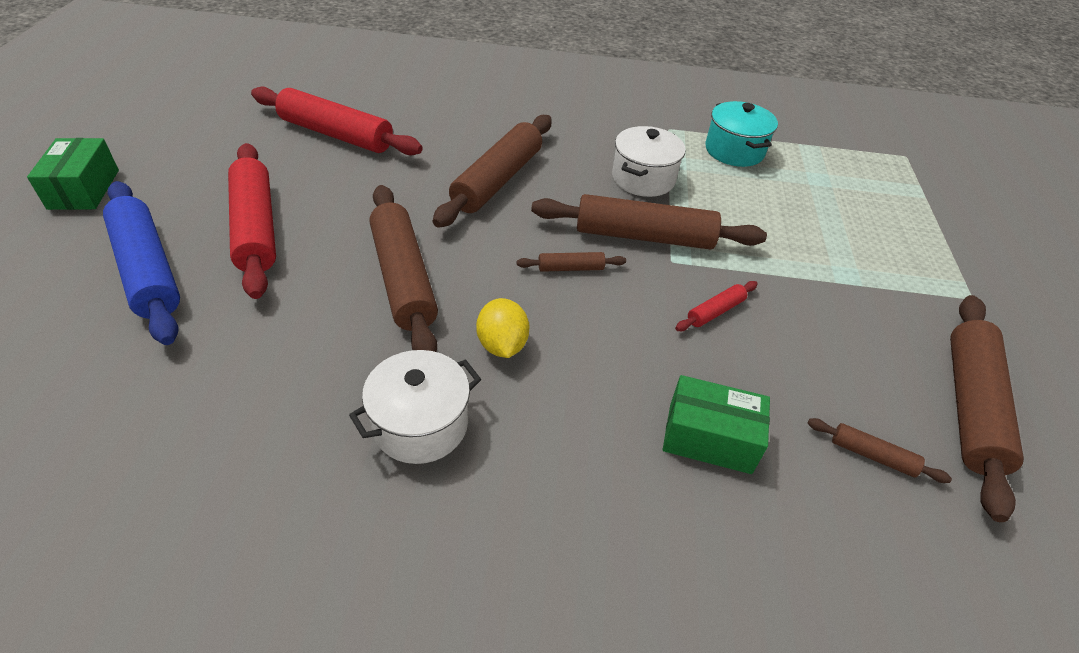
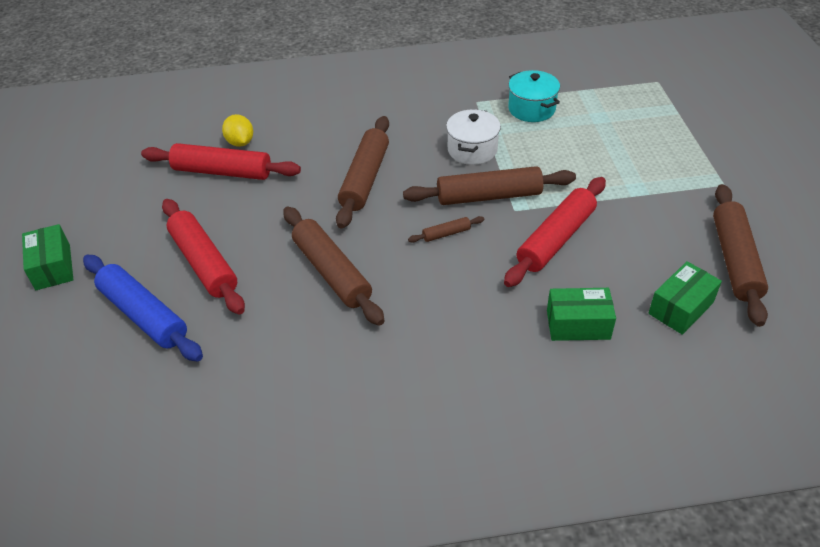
camera: 10 degrees left, 0 degrees up
(420, 425) = (391, 366): white pot -> none
(502, 345) = (422, 300): yellow lemon -> yellow lemon (240, 142)
(715, 311) = (556, 239): red rolling pin -> red rolling pin, size x2.23
(872, 456) = (681, 308): brown rolling pin -> green box

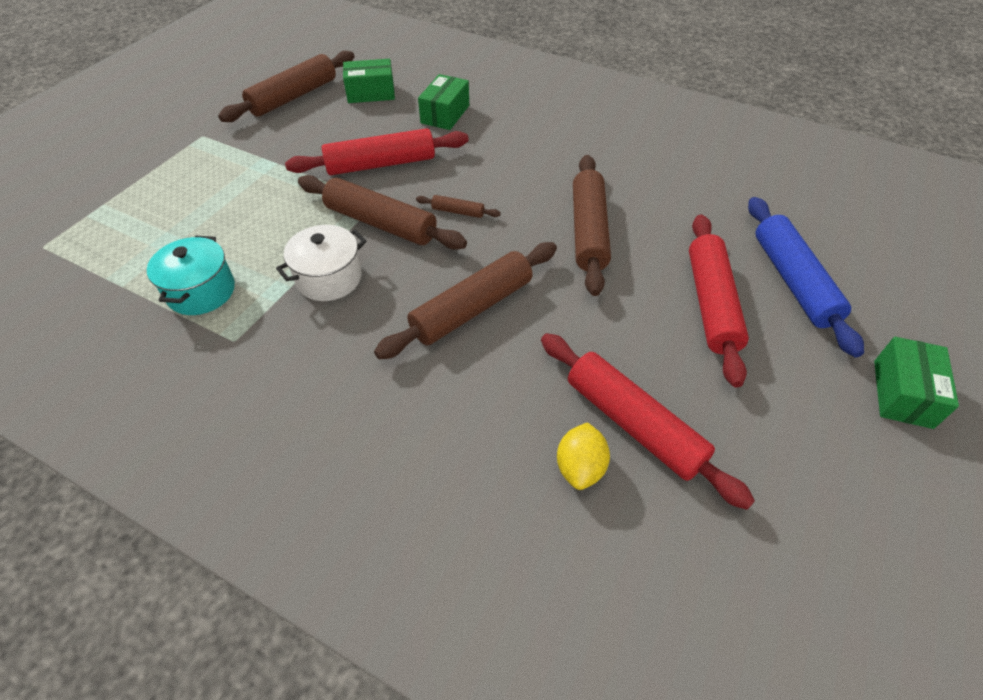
camera: 145 degrees left, 5 degrees up
(578, 324) = (445, 114): green box -> green box turned 75 degrees clockwise

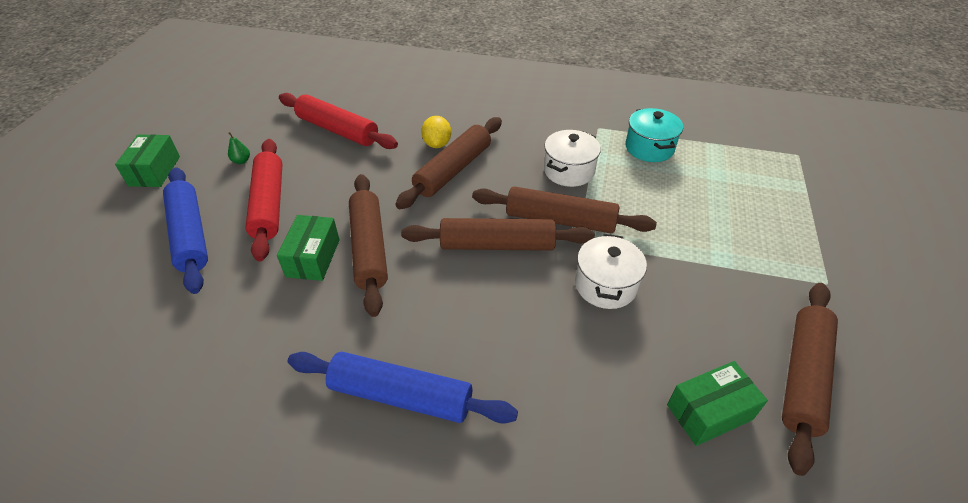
camera: 165 degrees right, 5 degrees down
(380, 164) = (605, 285): red rolling pin -> white pot
(445, 114) = (580, 388): green box -> green box (313, 258)
(458, 212) = (497, 244): brown rolling pin -> brown rolling pin, size x2.23
(570, 130) = (401, 395): none -> blue rolling pin
(580, 467) = (368, 109): yellow lemon -> yellow lemon (437, 144)
(775, 386) = (241, 161): none -> green pear

